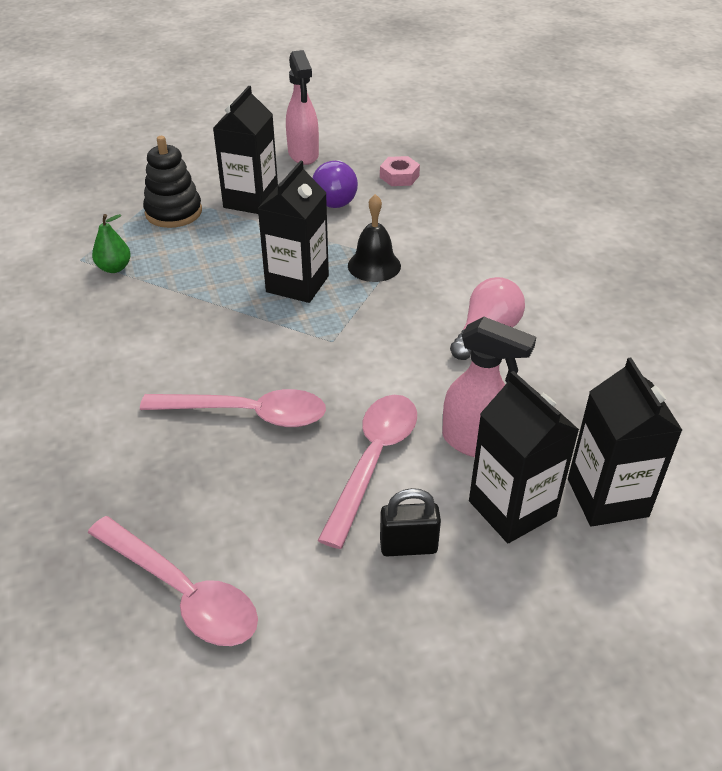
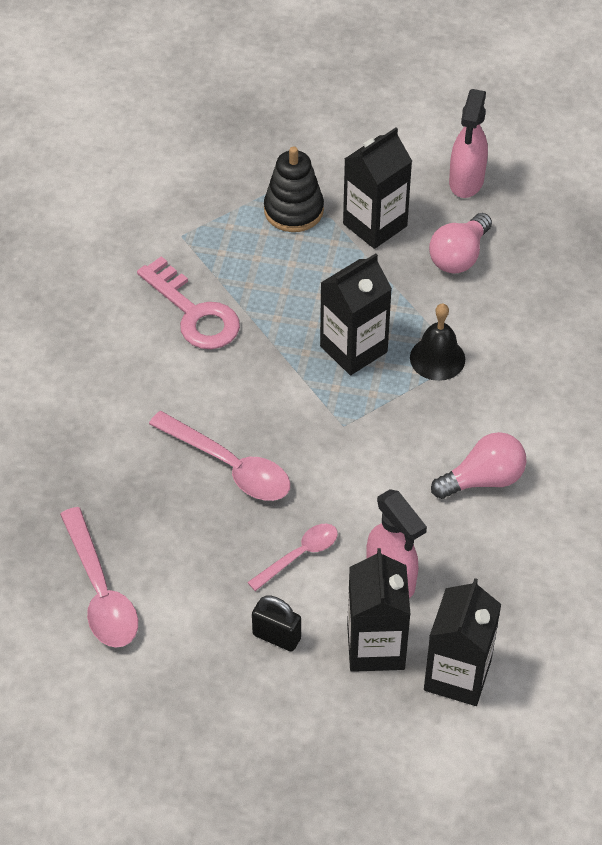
camera: 30 degrees right, 10 degrees up
(114, 268) = (205, 259): green pear -> none
(129, 308) = (194, 313): none -> pink key
(336, 198) = (459, 256): purple light bulb -> pink light bulb
(374, 460) = (300, 555): pink spoon -> pink spoon, size x0.62
(399, 176) = (543, 253): pink nut -> none

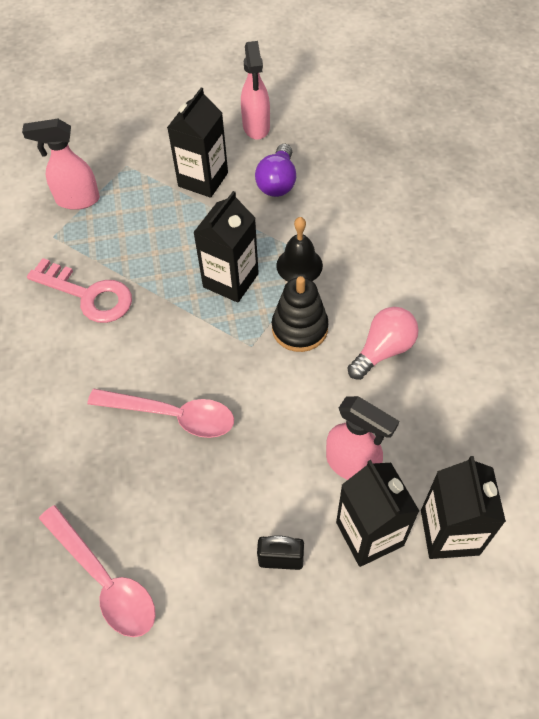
camera: 20 degrees left, 5 degrees up
(224, 203) = (77, 200): none -> pink spray bottle
(293, 210) = (135, 188): black stacking toy -> black stacking toy (299, 328)
(300, 555) = (267, 473): pink spoon -> none
(459, 256) = (278, 182): pink light bulb -> purple light bulb

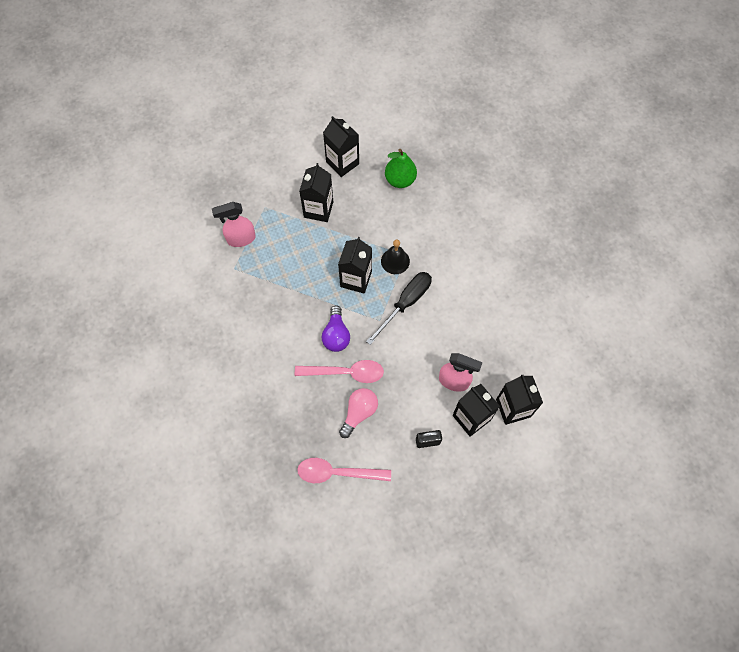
camera: 15 degrees left, 10 degrees up
(88, 295) = (271, 305): pink key -> none
(105, 580) = (337, 472): pink spoon -> pink spoon turned 150 degrees clockwise
(256, 127) = (342, 163): pink spray bottle -> black carton
(278, 182) = (367, 203): purple light bulb -> purple light bulb (336, 335)
(299, 328) = (405, 303): black stacking toy -> black screwdriver
(335, 160) = (400, 180): none -> green pear
(383, 350) = (457, 308): pink light bulb -> pink light bulb (359, 413)

